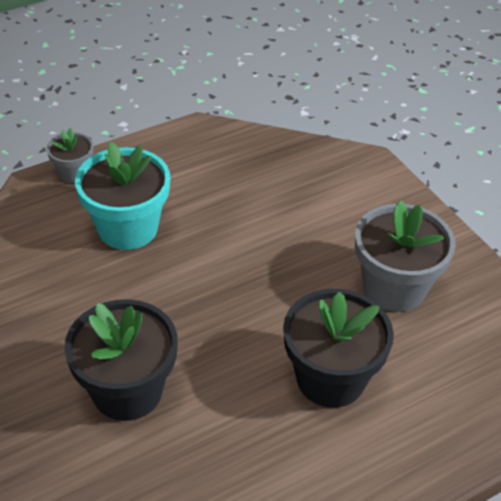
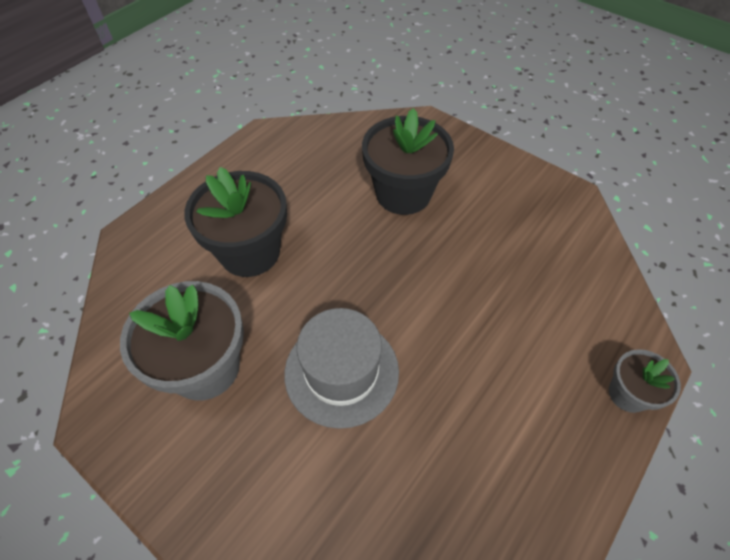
camera: 160 degrees right, 10 degrees up
(128, 228) = (510, 338): turquoise flower pot -> none
(279, 249) = (341, 372): none -> grey hat

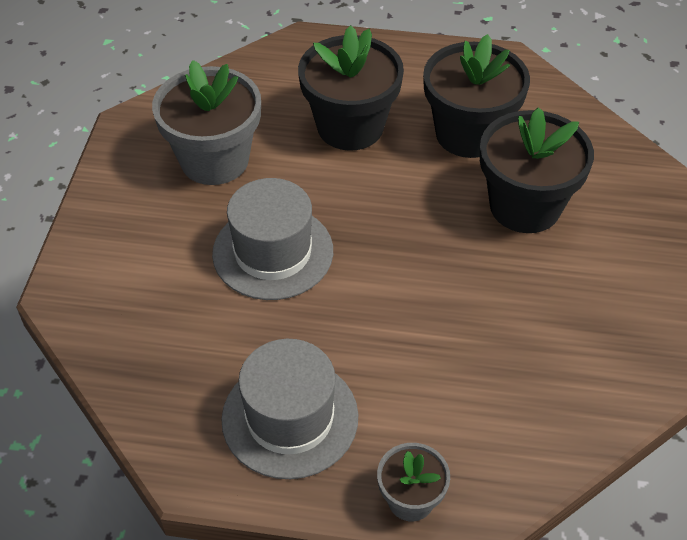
camera: 60 degrees right, 5 degrees down
(315, 188) = (469, 134): none -> black flower pot
(520, 443) = (290, 418): none -> grey hat

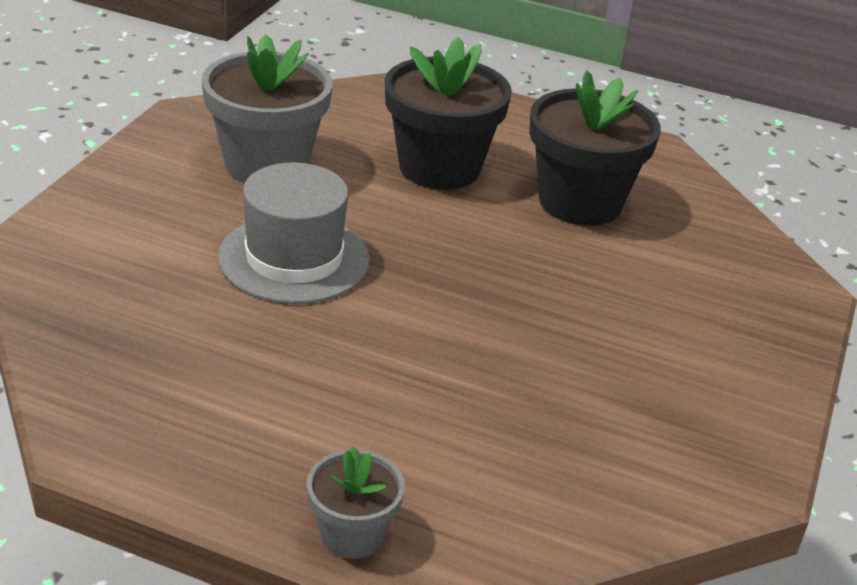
camera: 10 degrees right, 15 degrees down
(290, 418) = (238, 417): grey hat -> none
(525, 206) = (622, 281): black flower pot -> none

